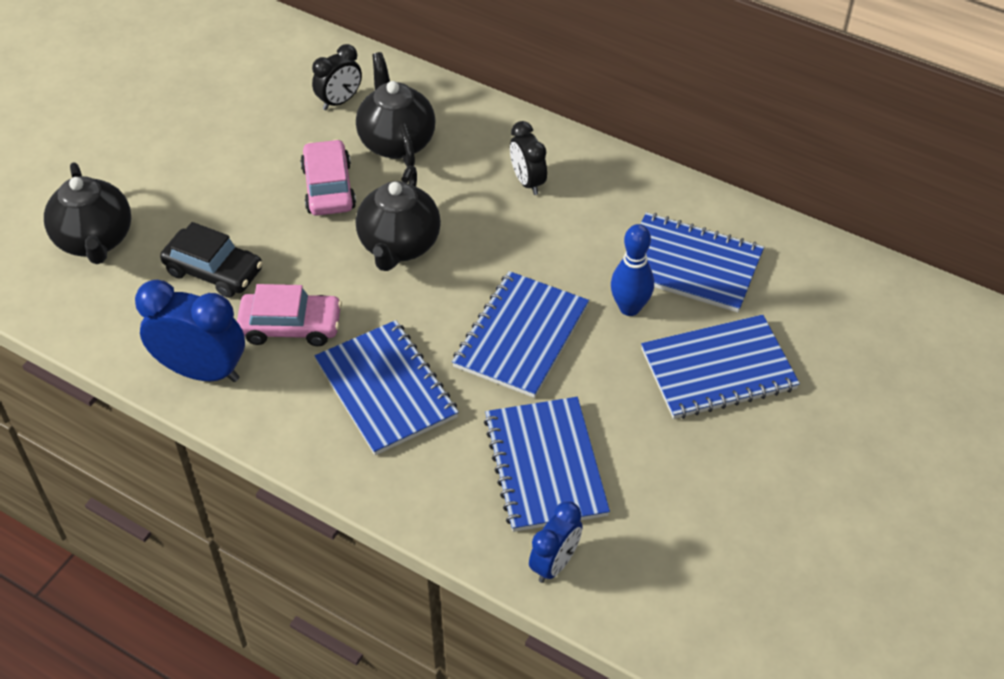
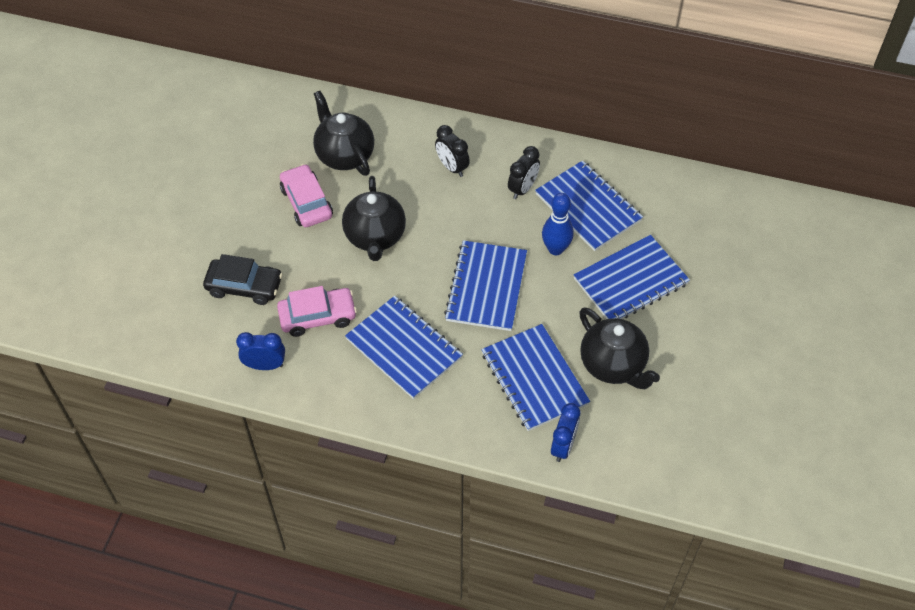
camera: 15 degrees left, 5 degrees up
(95, 240) = (144, 282): black teapot -> black teapot (613, 365)
(202, 371) = (265, 365): blue clock -> blue clock, size x0.60
(339, 101) = (290, 131): black clock -> black clock (522, 189)
(690, 265) = (588, 207): blue notebook -> blue notebook turned 45 degrees clockwise

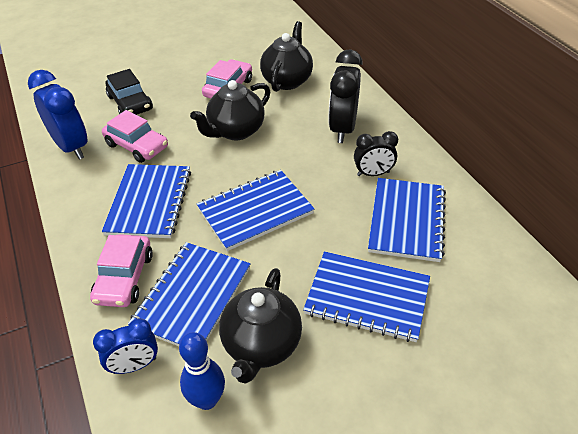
camera: 50 degrees right, 10 degrees down
(265, 365) = (71, 147): blue clock -> blue clock, size x1.66
(452, 167) = (343, 129): black clock -> black clock, size x1.66
(474, 410) = (124, 278): none -> pink car
(555, 249) = (340, 227): blue bowling pin -> blue bowling pin (207, 400)

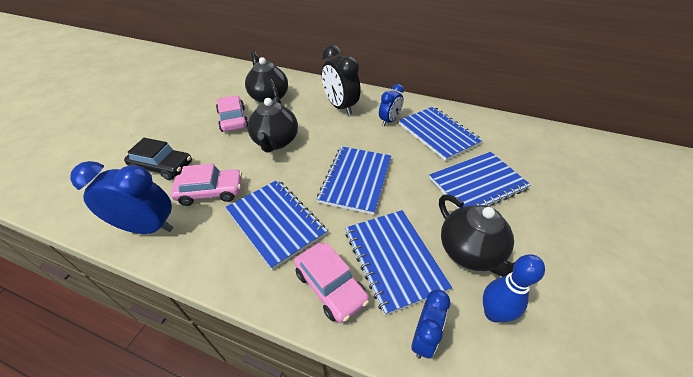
camera: 45 degrees left, 0 degrees up
(373, 174) = (389, 121): black clock -> blue clock

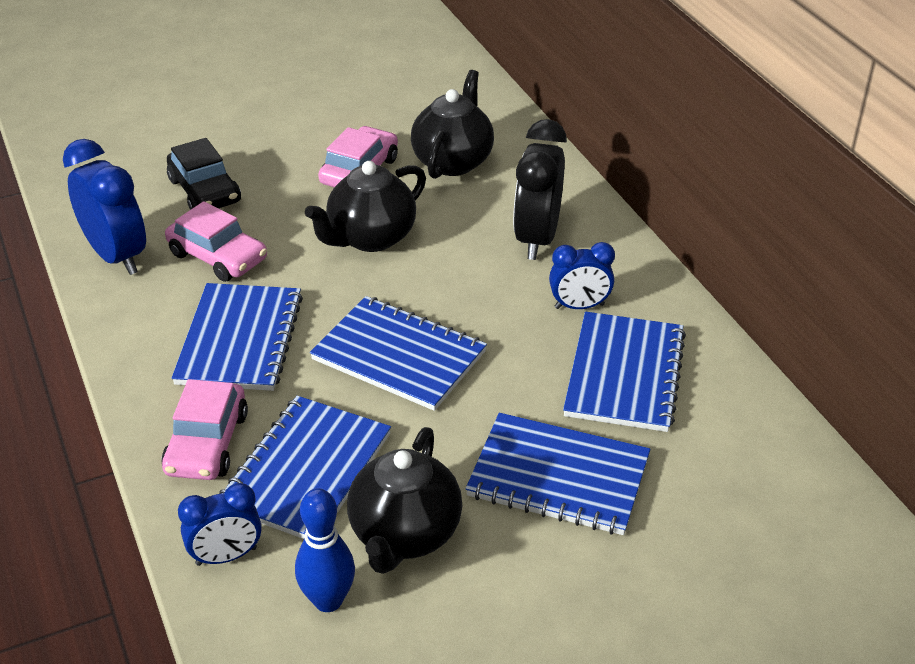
camera: 45 degrees right, 5 degrees down
(356, 180) = (399, 356): blue notebook -> blue notebook turned 60 degrees clockwise

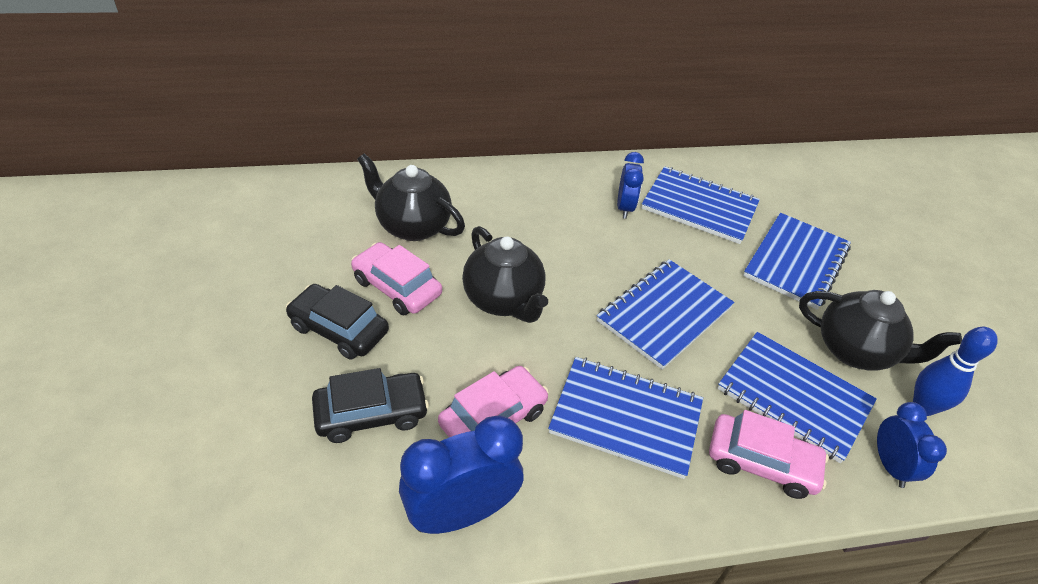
camera: 80 degrees left, 5 degrees up
(293, 153) = (339, 329): none -> black car
(537, 238) = (539, 207): black clock -> none

